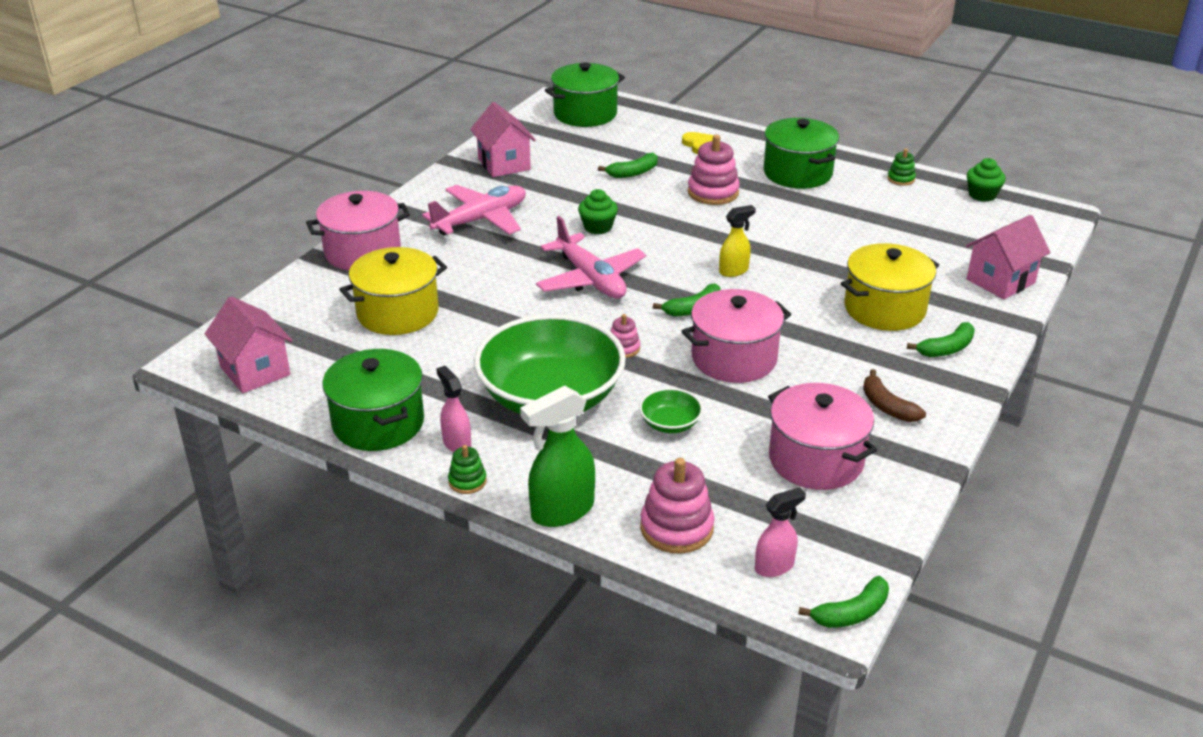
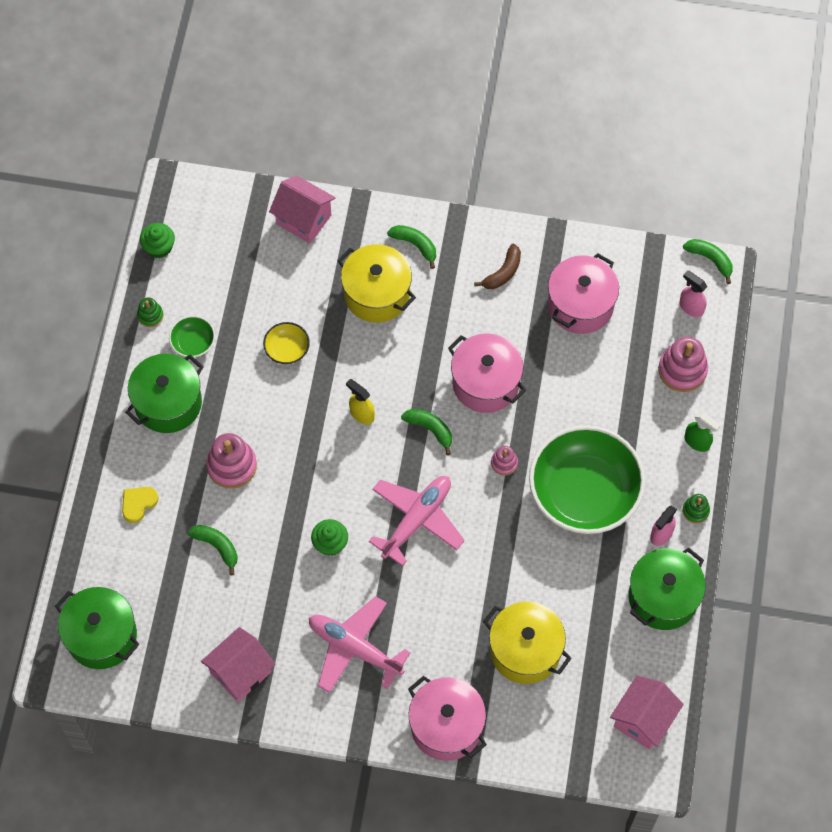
camera: 110 degrees left, 30 degrees up
(561, 511) = (697, 442): green spray bottle -> green spray bottle, size x0.60
(670, 423) = (580, 404): green bowl -> green bowl (193, 342)
(833, 242) = (287, 349): none -> yellow bowl

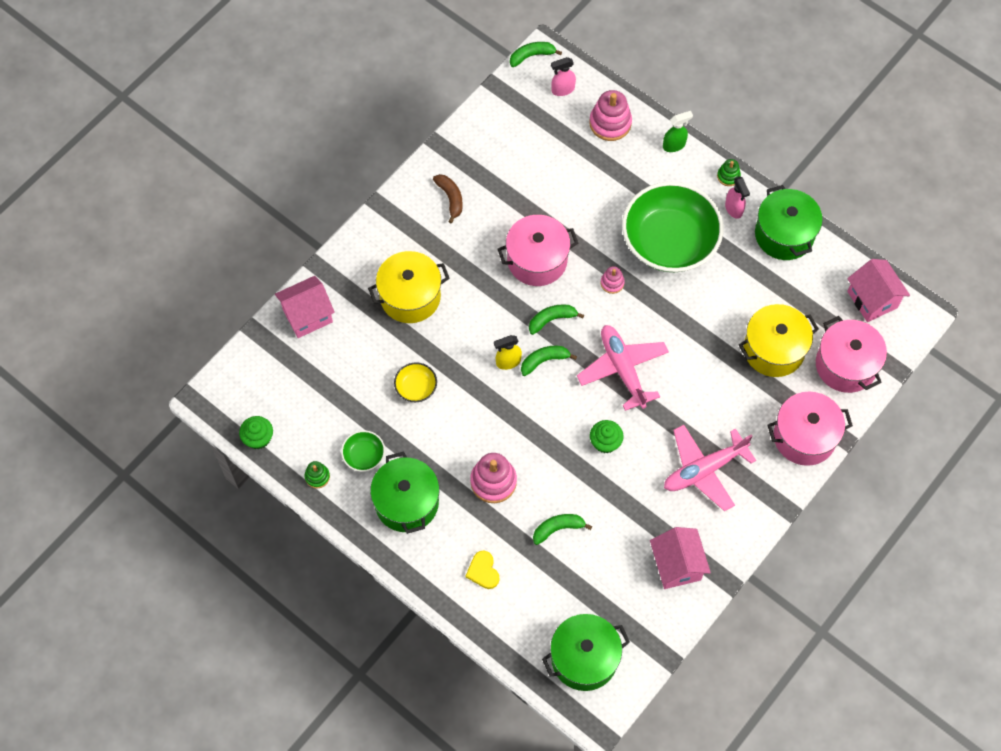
camera: 60 degrees left, 0 degrees up
(415, 245) = (385, 247): green banana -> green banana (544, 361)
(580, 305) = (513, 161): pink pot -> pink pot (846, 365)

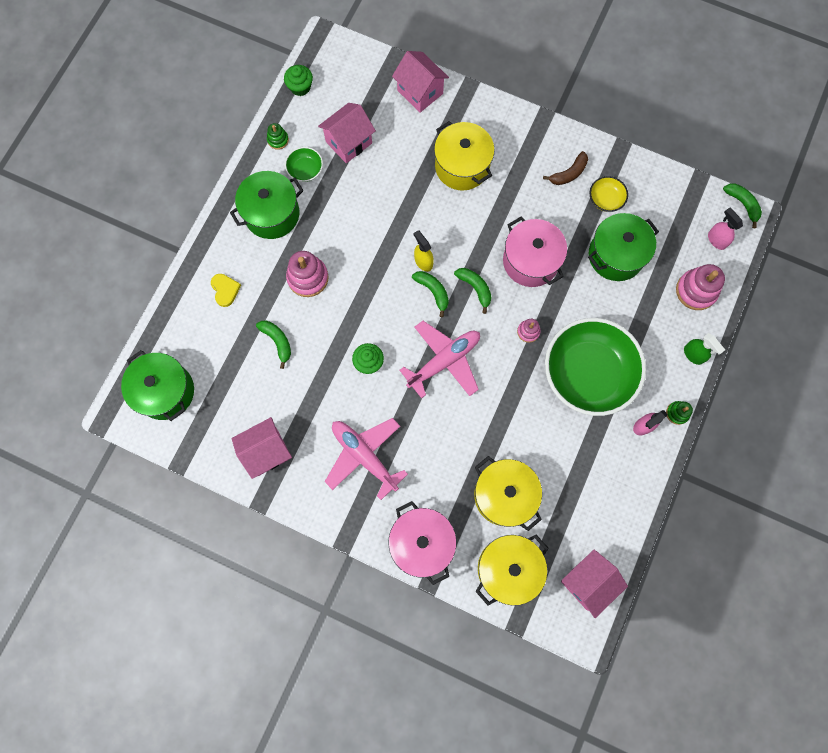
camera: 75 degrees right, 10 degrees up
(345, 403) = (349, 142): none -> pink house
(416, 387) = (378, 193): yellow bowl -> yellow bowl (605, 199)
(483, 571) = (225, 290): yellow heart -> yellow heart turned 105 degrees clockwise
(784, 234) = (631, 480): green pot -> green pot (615, 255)
(846, 365) = (508, 569): pink pot -> yellow pot

